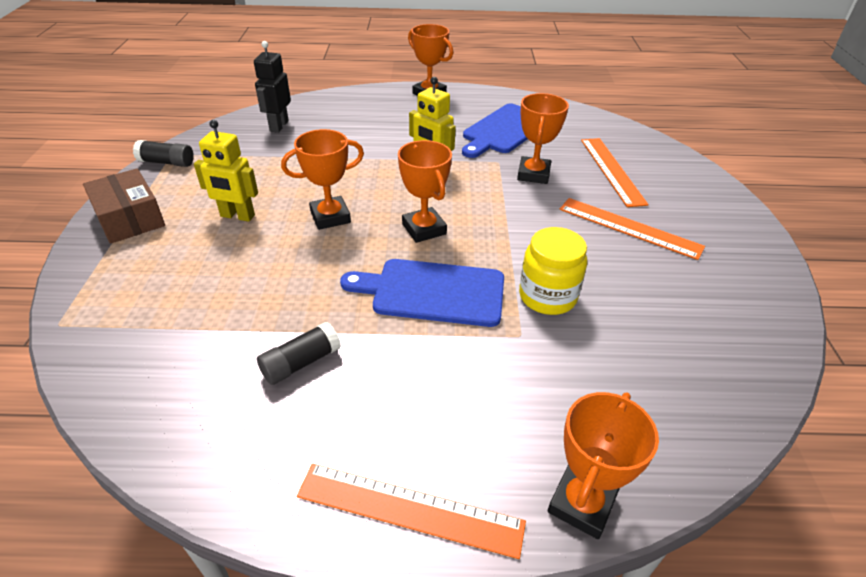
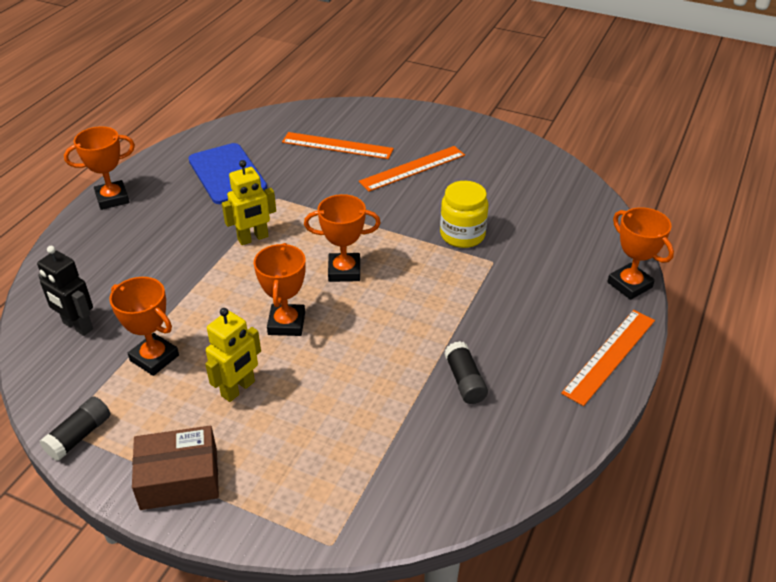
camera: 65 degrees left, 0 degrees up
(432, 292) = (425, 289): blue cutting board -> none
(533, 174) = (311, 186): orange trophy -> orange trophy (154, 358)

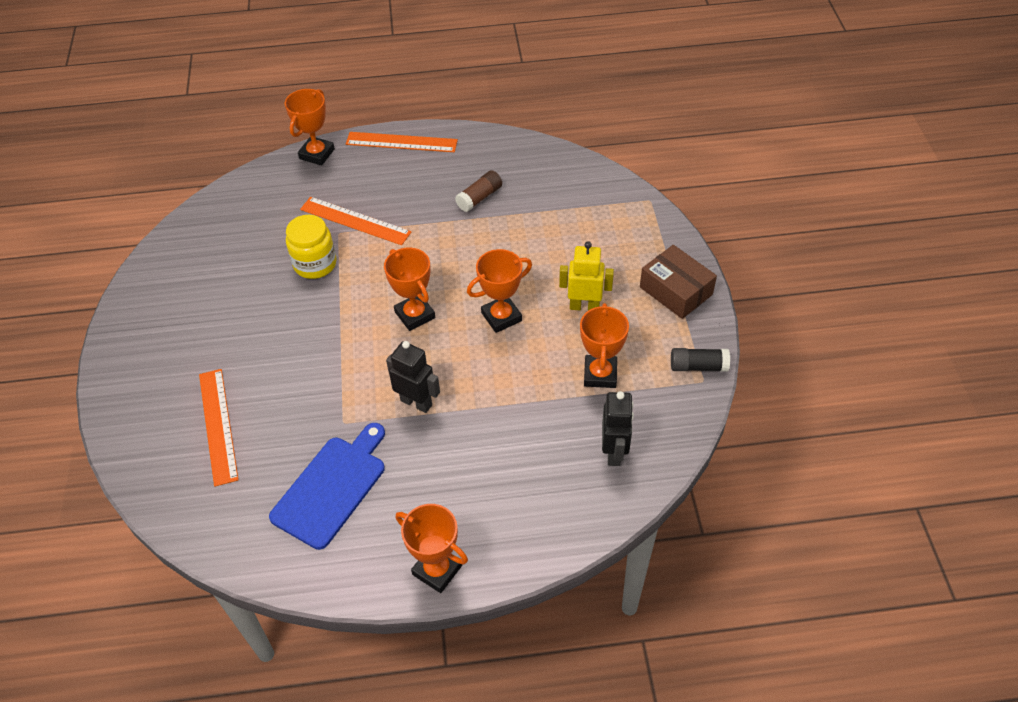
camera: 120 degrees left, 10 degrees up
(253, 238) = (416, 402): yellow robot -> black robot
(412, 168) = (228, 343): orange ruler -> orange ruler (355, 221)
(465, 381) = (479, 198): black glue stick -> brown glue stick

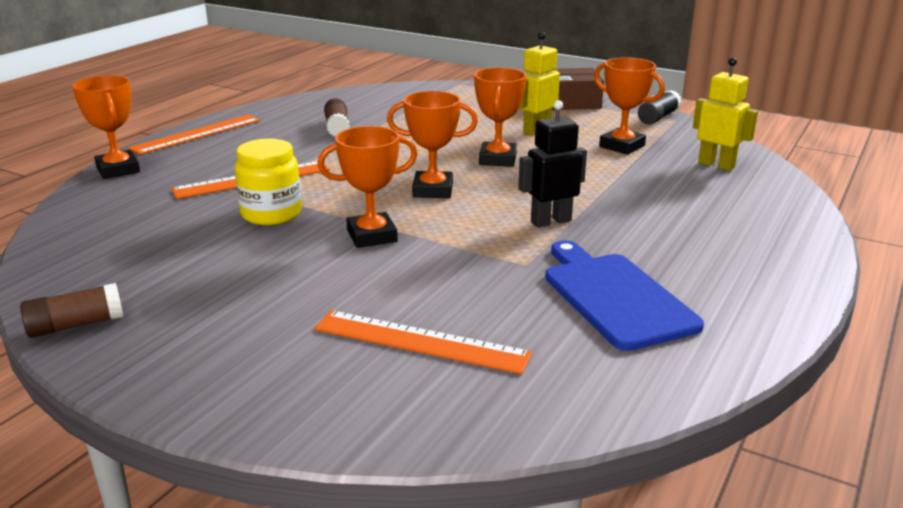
camera: 55 degrees left, 25 degrees down
(142, 283) = (76, 325): none -> brown glue stick
(437, 570) = (790, 274): orange trophy -> orange trophy (372, 236)
(614, 452) = (716, 165): black robot -> yellow robot

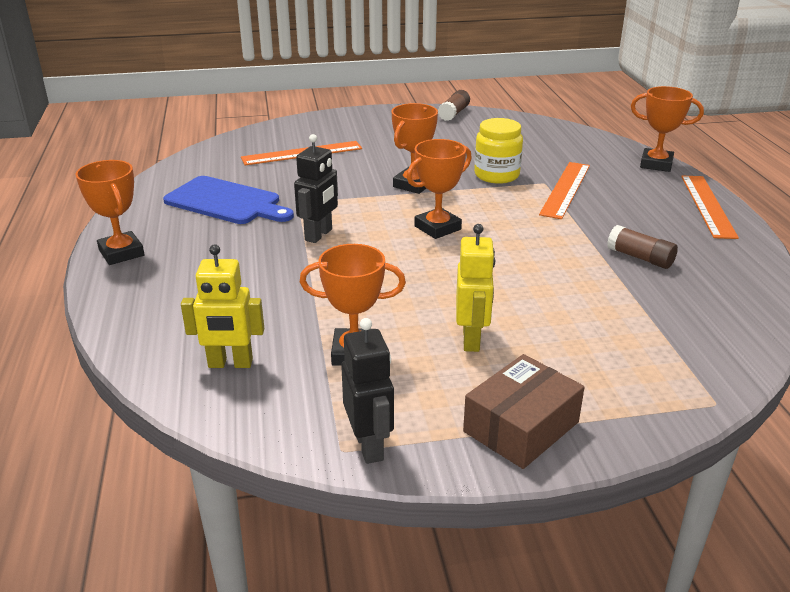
camera: 140 degrees right, 5 degrees up
(497, 159) = (443, 279): orange trophy -> orange trophy (121, 253)
(658, 117) = (369, 446): black glue stick -> black robot

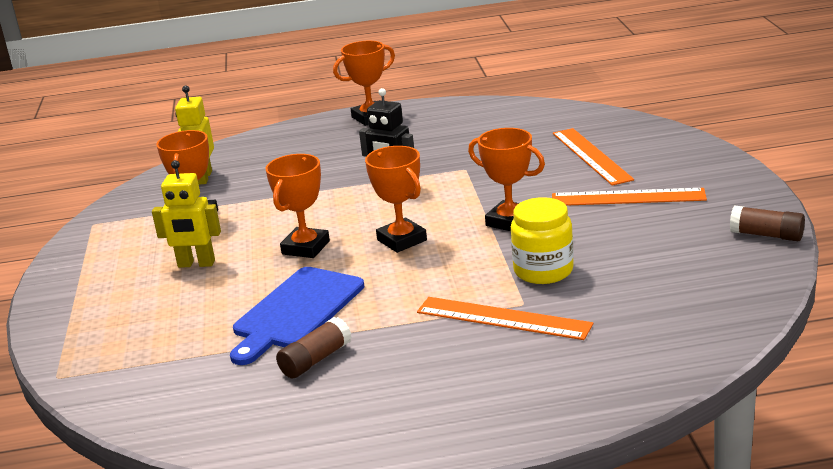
camera: 95 degrees right, 5 degrees down
(226, 202) = (464, 139): blue cutting board -> blue cutting board (296, 311)
(369, 446) = (91, 232): black robot -> none
(521, 427) = (79, 286): brown box -> none
(656, 164) = (602, 401): orange trophy -> orange trophy (306, 247)
(707, 205) = (452, 431): orange ruler -> orange ruler (628, 197)

